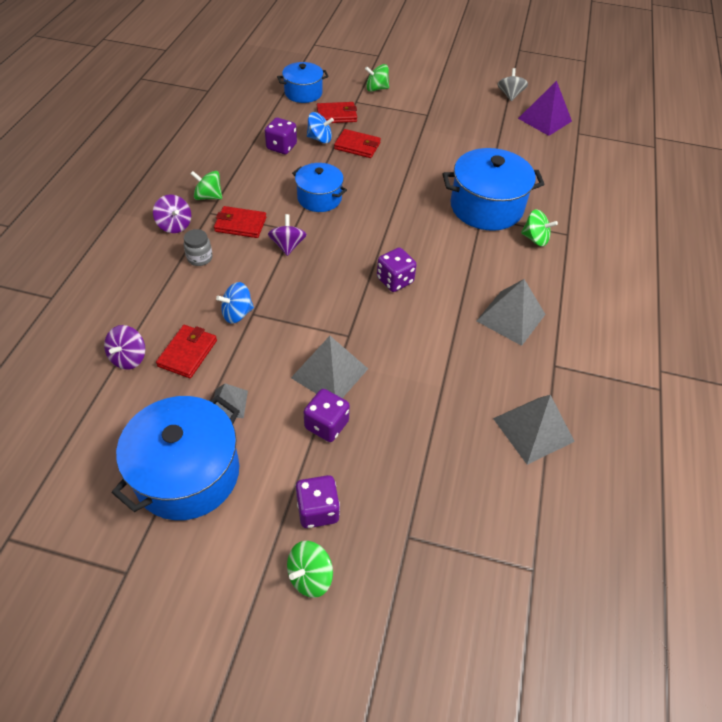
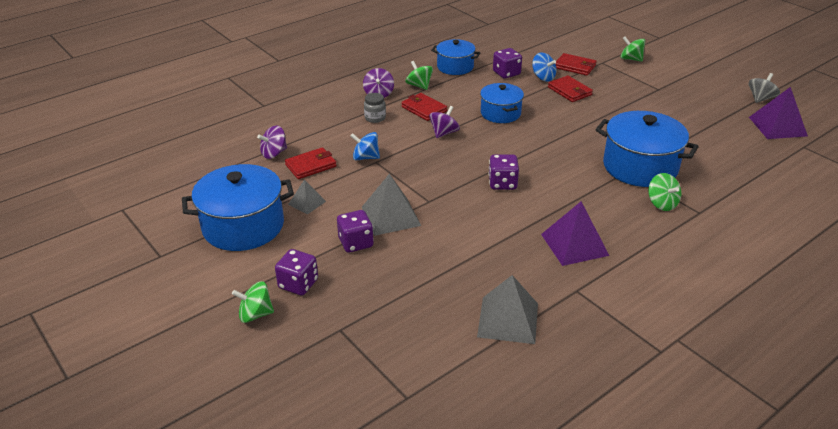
camera: 40 degrees right, 15 degrees down
(303, 93) = (563, 45): blue pot -> blue pot (455, 67)
(511, 317) = (574, 244): grey pyramid -> purple pyramid

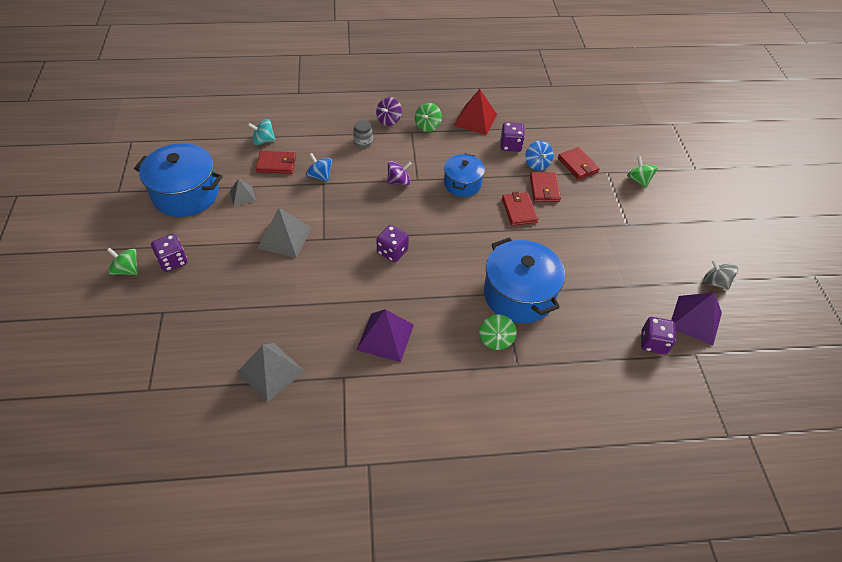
camera: 30 degrees right, 15 degrees up
(274, 153) = (263, 141): purple spinning top -> turquoise spinning top
(356, 243) = (239, 248): purple dice -> purple dice (653, 343)
(419, 86) = (427, 126): green spinning top -> green spinning top turned 150 degrees counterclockwise
(424, 109) = (407, 151): red wallet -> red wallet (519, 210)
(455, 67) = (475, 119): blue pot -> red pyramid
(760, 99) = (715, 282): grey spinning top -> grey spinning top turned 120 degrees counterclockwise

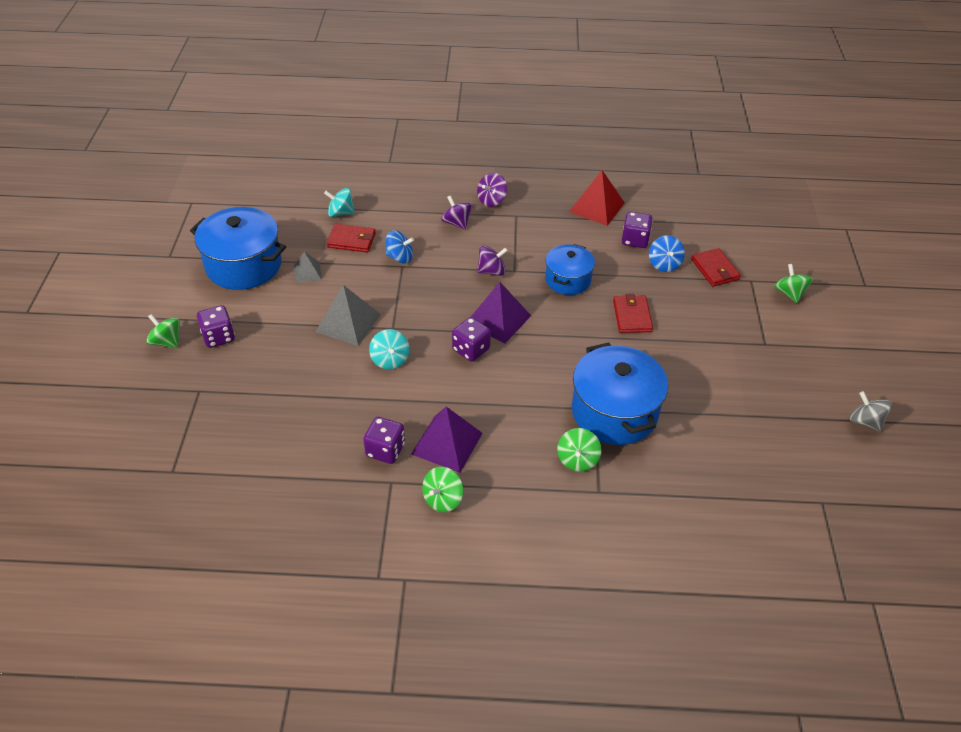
camera: 10 degrees right, 5 degrees down
(271, 371) = (310, 467): grey pyramid -> none
(320, 176) = (400, 257): blue spinning top -> blue spinning top turned 135 degrees clockwise
(325, 267) = (390, 360): none -> turquoise spinning top
(363, 142) = (457, 223): grey jar -> purple spinning top
(427, 126) = (537, 210): green spinning top -> green spinning top (442, 499)
(544, 189) = (668, 294): red wallet -> none
(653, 343) = (772, 484): purple dice -> purple dice (385, 450)
(695, 320) = (830, 463): purple pyramid -> purple pyramid (498, 319)

